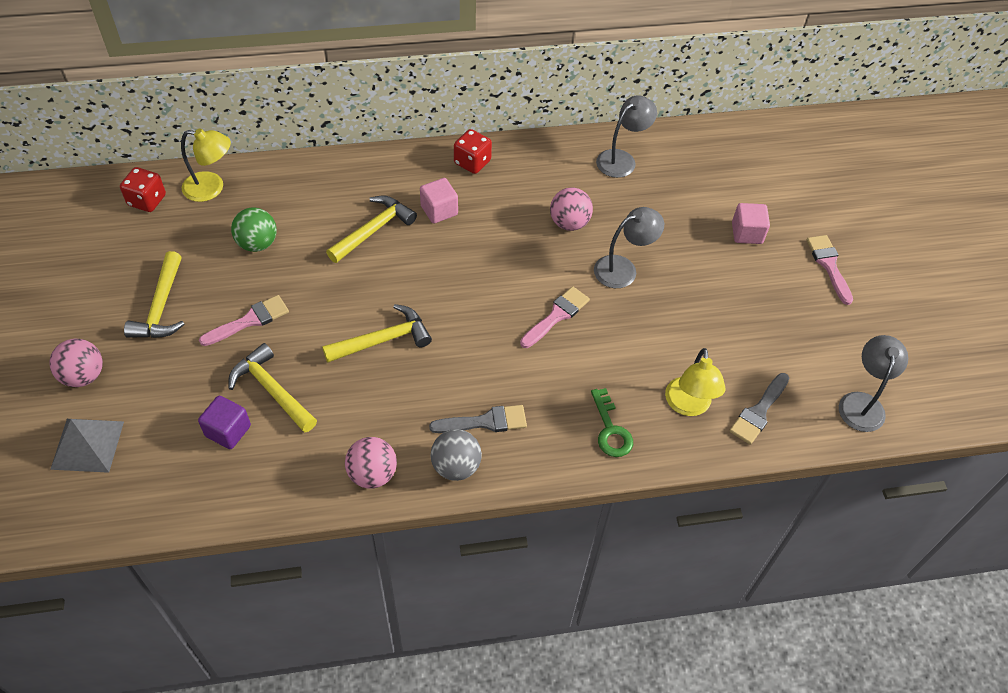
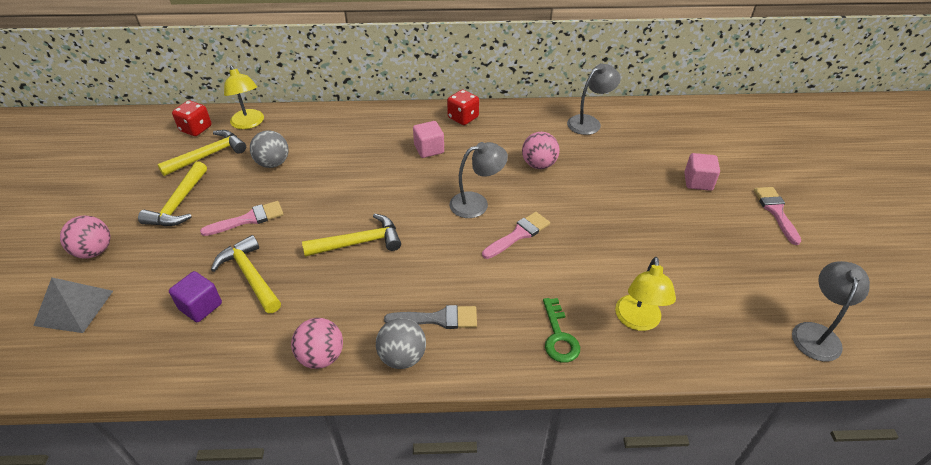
camera: 10 degrees right, 10 degrees down
(212, 188) = (249, 123): yellow lamp -> yellow lamp turned 45 degrees clockwise
(257, 243) = (273, 163): green ball -> grey ball
(373, 230) = (371, 160): yellow hammer -> yellow hammer (208, 155)
(623, 268) = (583, 201): grey lamp -> grey lamp (477, 203)
(759, 412) = (709, 332): grey brush -> none

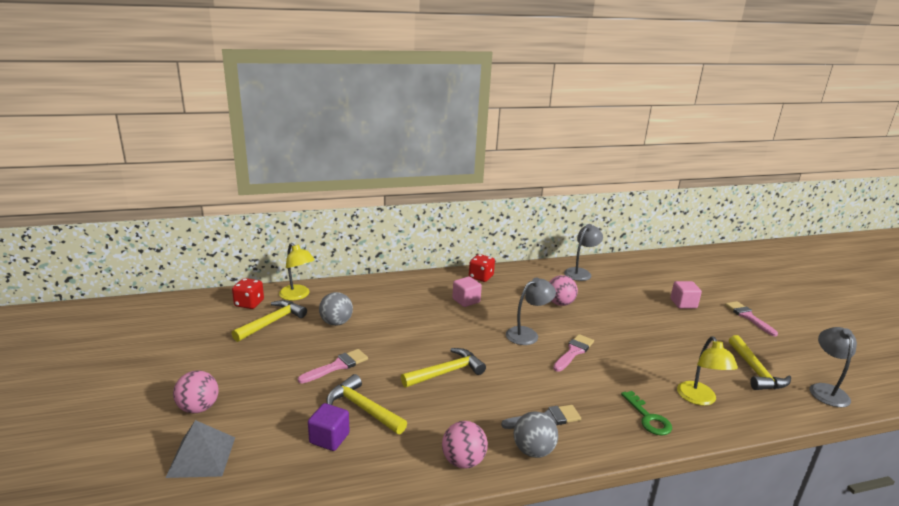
camera: 15 degrees left, 20 degrees down
(179, 203) = (264, 361): yellow hammer -> yellow hammer (755, 371)

